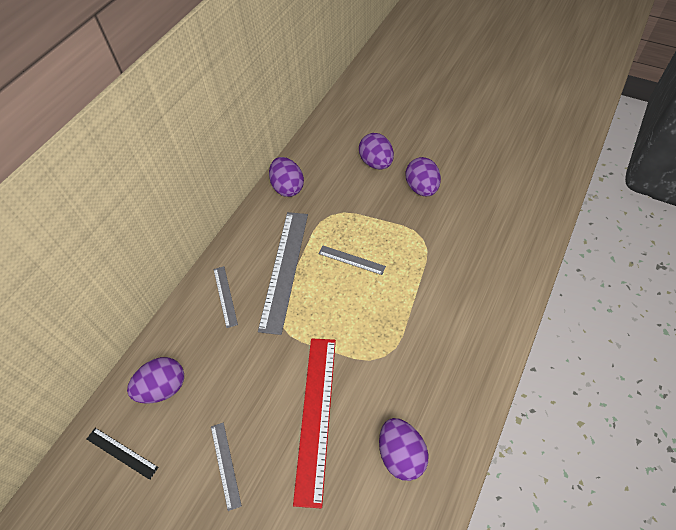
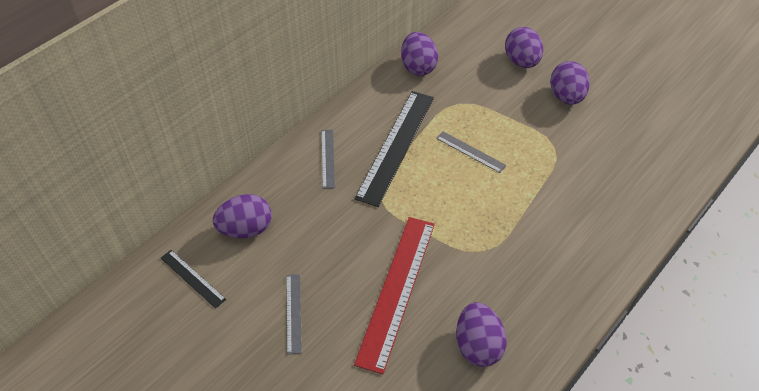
camera: 10 degrees right, 5 degrees down
(284, 269) = (396, 146): grey ruler -> black ruler

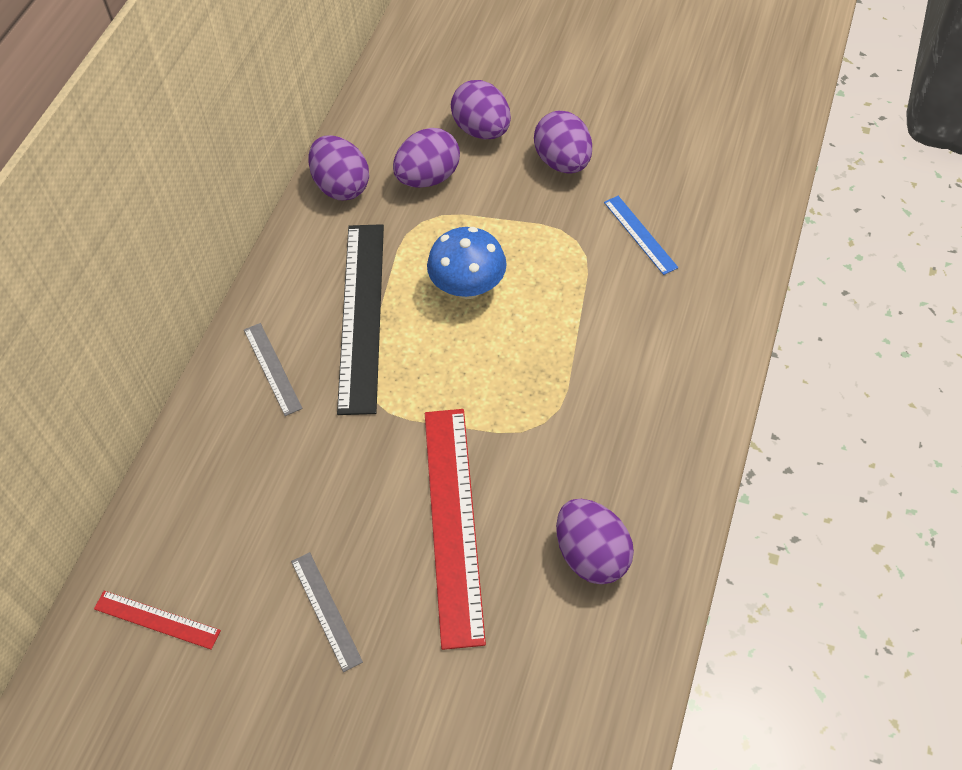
camera: 20 degrees left, 5 degrees up
(192, 278) = (156, 620): black ruler -> red ruler
(246, 229) = (201, 517): purple egg -> purple egg (428, 178)
(470, 151) = (468, 287): grey ruler -> blue mushroom
(599, 157) = (640, 234): none -> blue ruler

